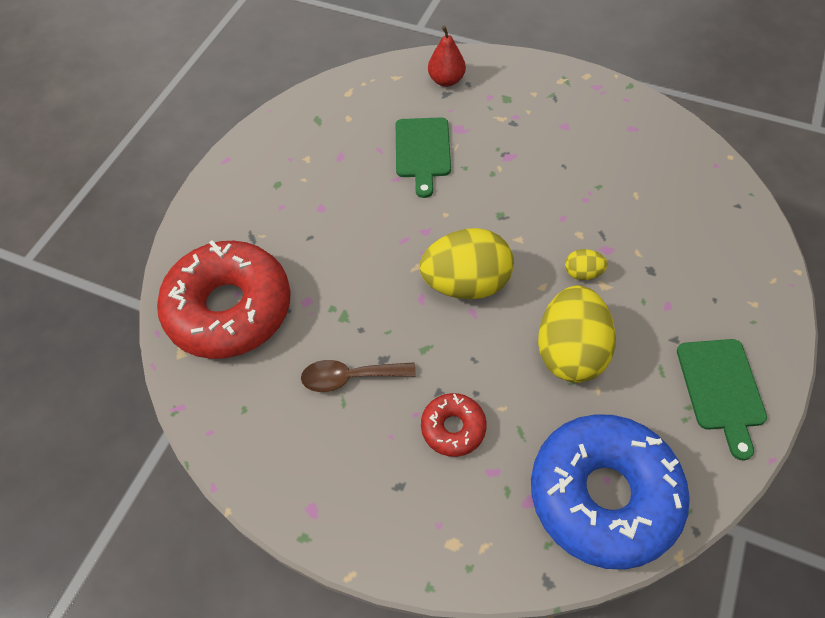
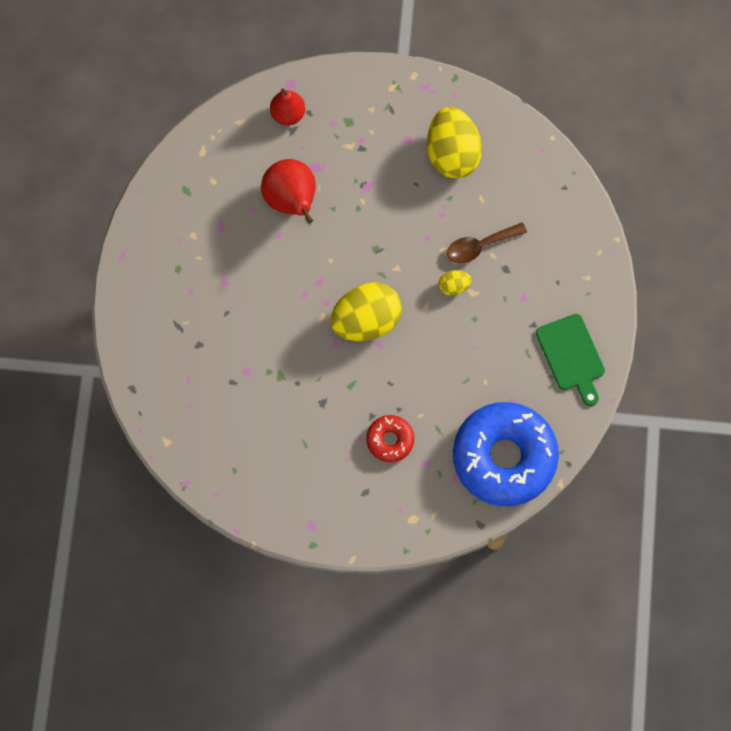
camera: 20 degrees left, 15 degrees up
(229, 309) = (188, 395): red donut -> none
(349, 377) = (303, 424): brown spoon -> brown spoon (479, 246)
(422, 151) = (291, 201): green cutting board -> red pear
(570, 351) = (459, 357): yellow egg -> yellow egg (452, 154)

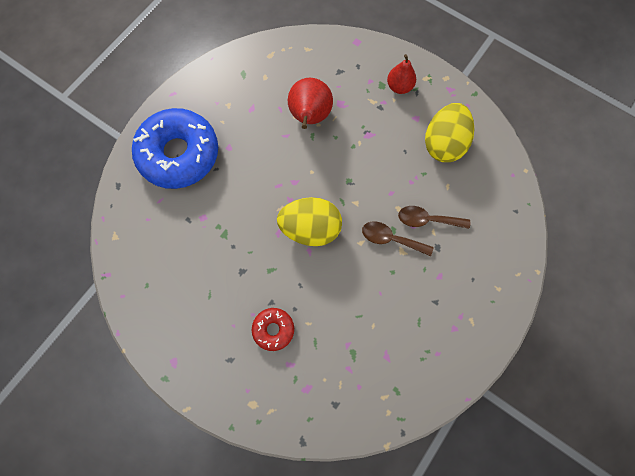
camera: 30 degrees right, 0 degrees up
(288, 114) = (343, 60): red pear -> red pear (399, 87)
(454, 286) = (390, 239): yellow egg -> brown spoon
(504, 457) = (353, 396): blue donut -> blue donut (179, 154)
(571, 356) = (453, 344): green cutting board -> none

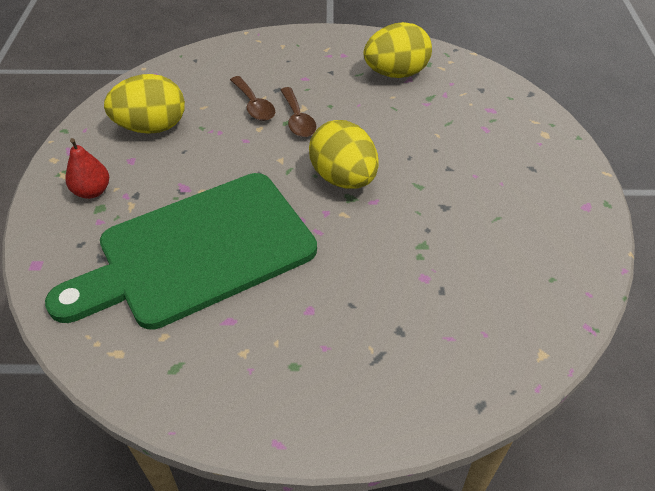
camera: 125 degrees left, 25 degrees down
(179, 154) = (368, 361): blue donut -> none
(273, 329) = (470, 153): red donut -> none
(309, 117) = (198, 251): red pear -> green cutting board
(400, 351) = (396, 73): none -> yellow egg

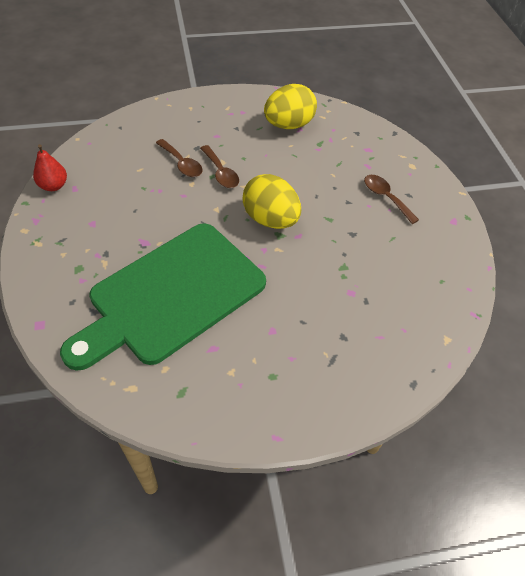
camera: 15 degrees left, 5 degrees up
(92, 191) = (67, 255): red pear -> red pear (53, 186)
(152, 127) = (101, 192): yellow egg -> none
(499, 168) = (385, 197): none -> brown spoon

